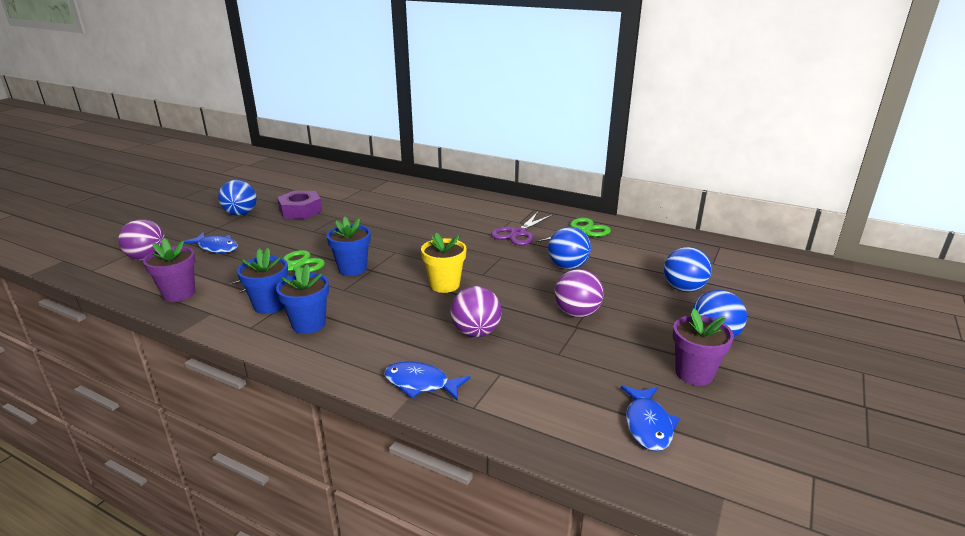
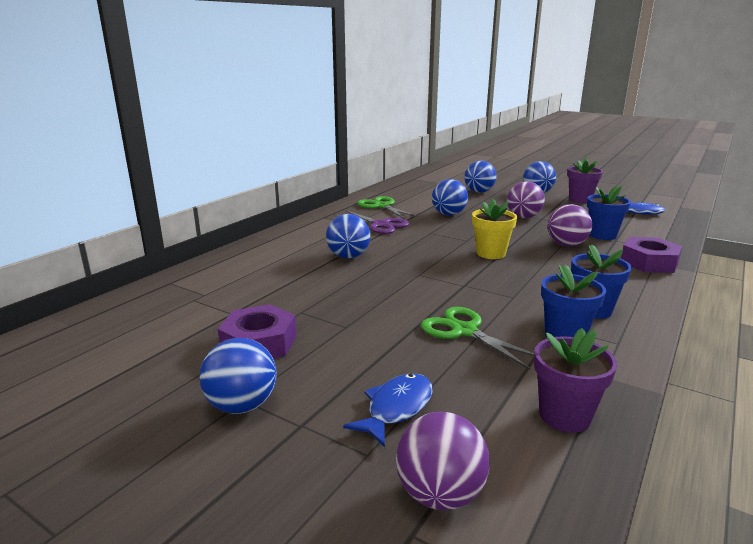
camera: 85 degrees left, 5 degrees down
(352, 269) = (463, 294): blue flower pot -> blue flower pot (602, 235)
(421, 384) = (649, 262): blue fish -> purple nut
(434, 225) = (348, 256): none -> blue ball

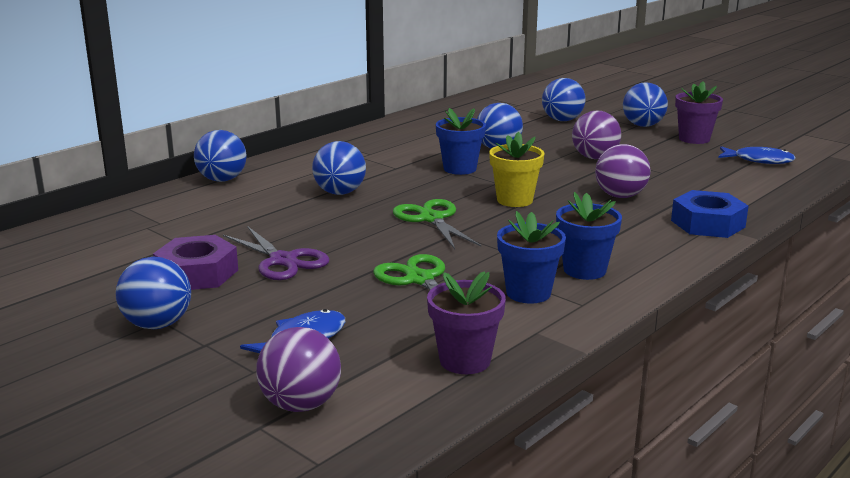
camera: 10 degrees right, 0 degrees up
(244, 252) = (222, 180): none -> blue ball
(380, 225) = (401, 157): purple scissors -> purple scissors (283, 261)
(381, 206) = (418, 133): green scissors -> green scissors (431, 219)
(602, 235) = (679, 187): blue flower pot -> blue flower pot (460, 169)
(649, 262) = (707, 224): purple nut -> blue nut

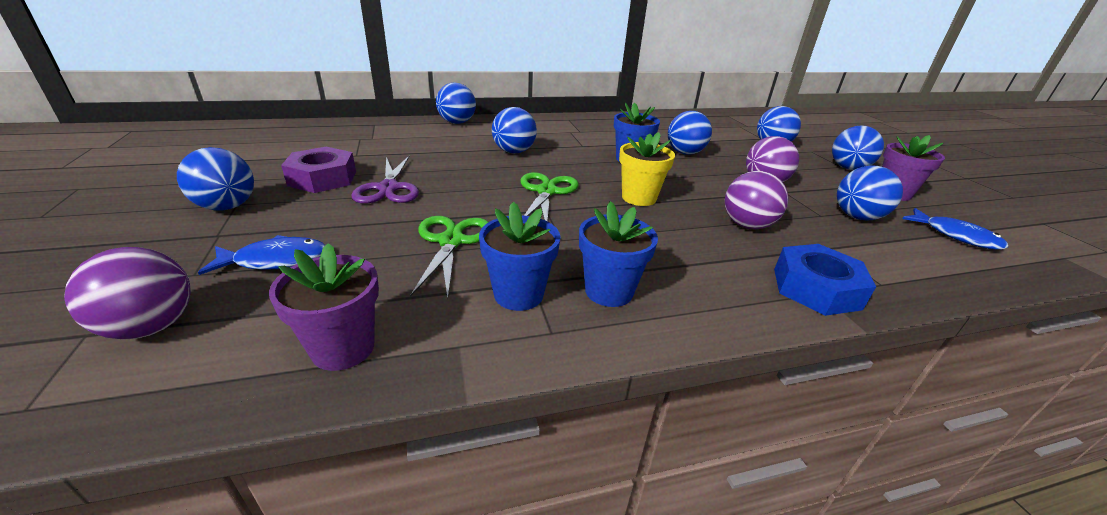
camera: 30 degrees right, 10 degrees up
(686, 166) = (857, 217): none -> blue ball

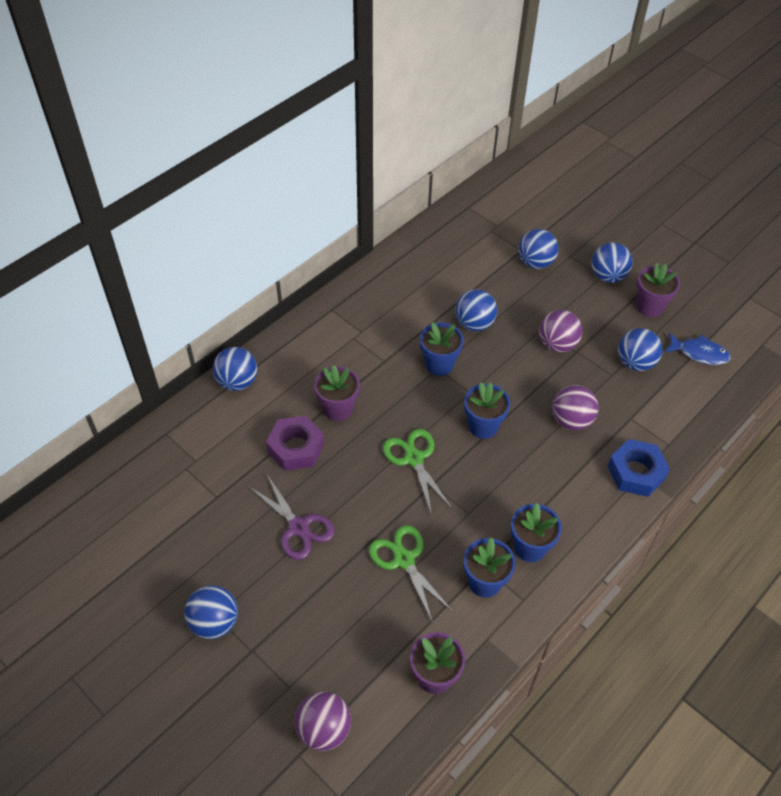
camera: 30 degrees left, 20 degrees up
(275, 260) = (320, 646): blue fish -> none
(323, 178) = (235, 546): purple nut -> purple nut (296, 448)
(514, 152) = (338, 409): blue ball -> purple flower pot
(639, 198) = (483, 426): yellow flower pot -> blue flower pot

